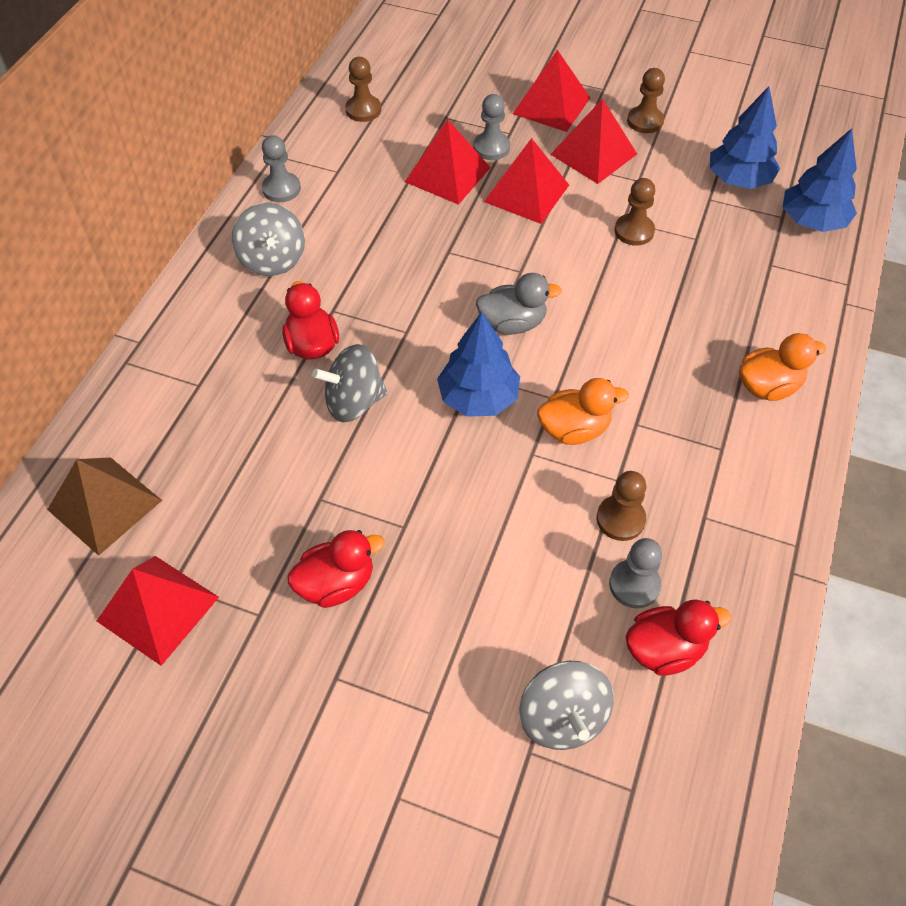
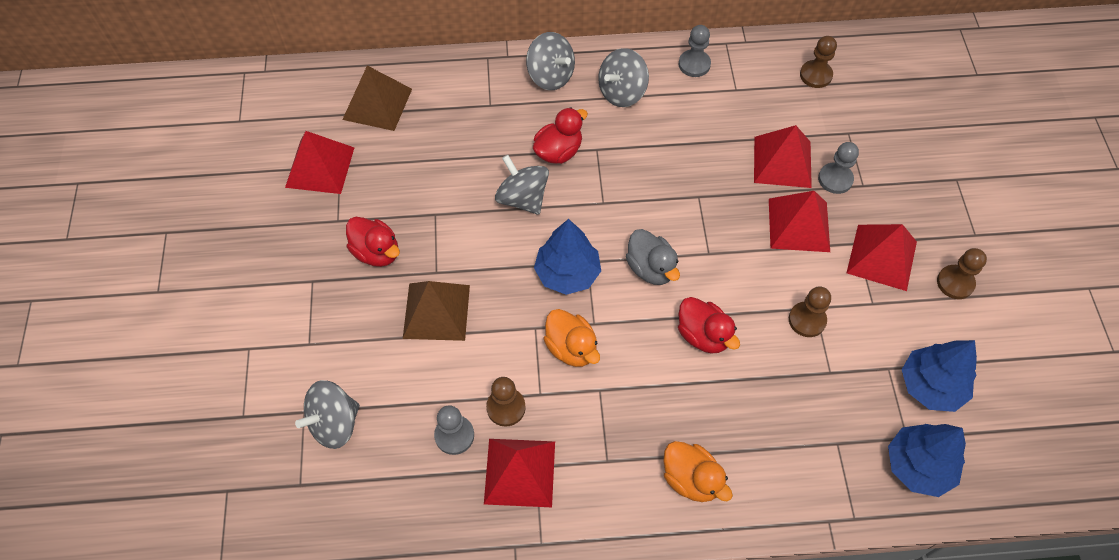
camera: 65 degrees right, 5 degrees up
(201, 312) = (550, 76): none -> grey spinning top
(459, 545) = (436, 311): none -> brown pyramid
(551, 105) = (921, 202): red pyramid -> red pyramid (520, 472)
(664, 649) = (411, 472): red duck -> red duck (703, 335)

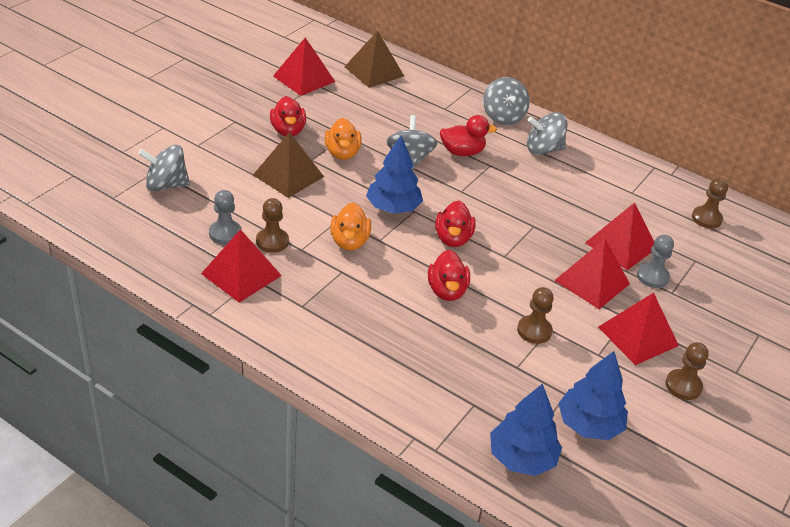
camera: 35 degrees right, 20 degrees down
(651, 268) = (453, 239): grey duck -> red duck
(691, 479) = (345, 351): orange duck -> orange duck (342, 153)
(694, 64) = (615, 164): grey pawn -> none

